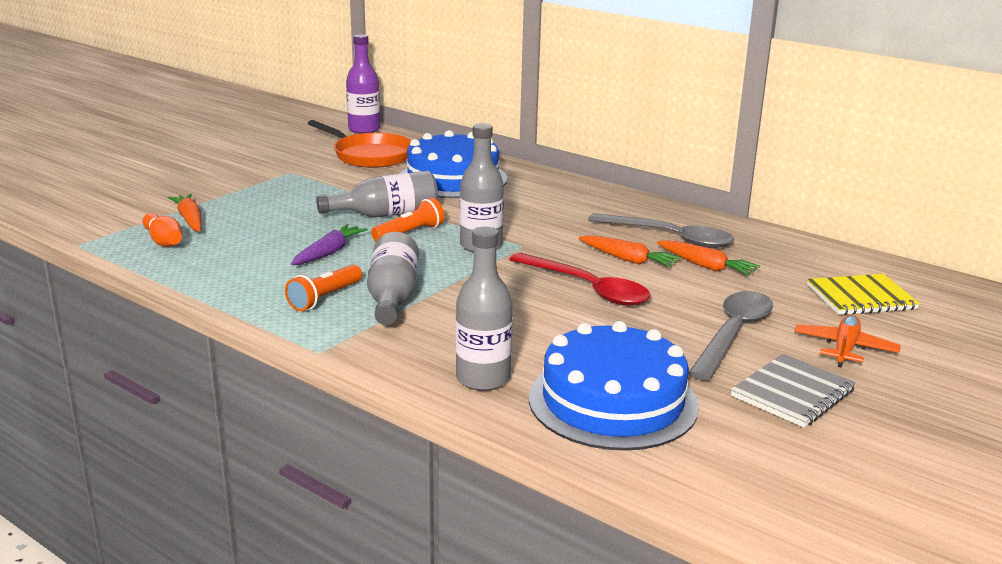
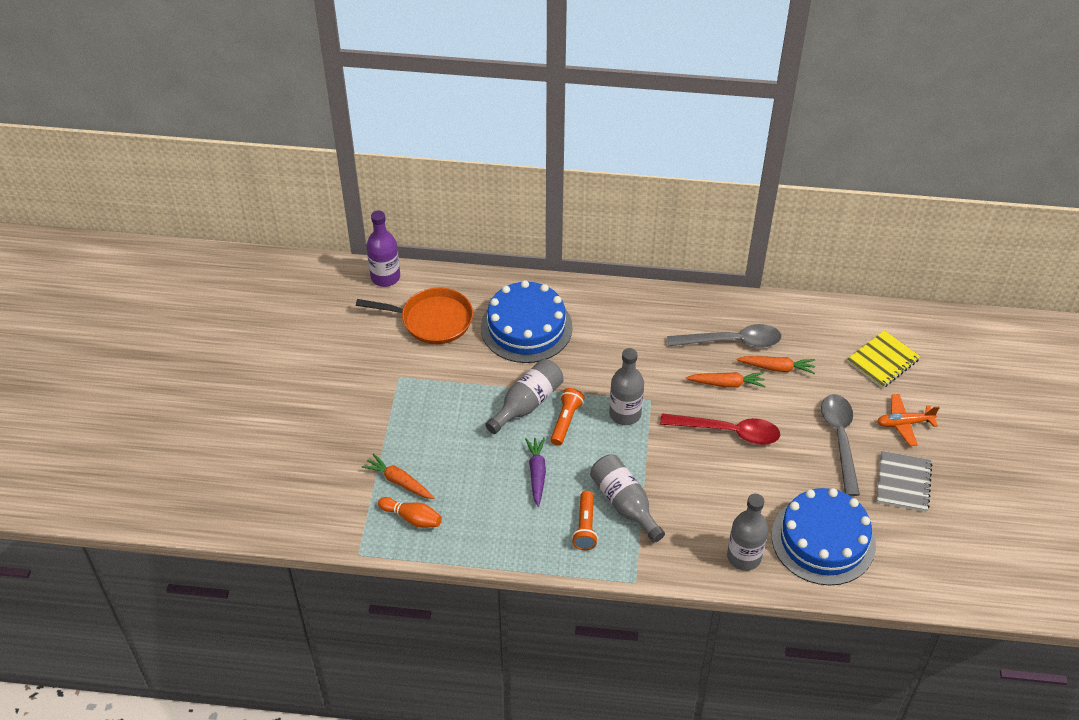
camera: 30 degrees left, 25 degrees up
(844, 348) = (904, 423): orange plane -> orange plane turned 90 degrees counterclockwise

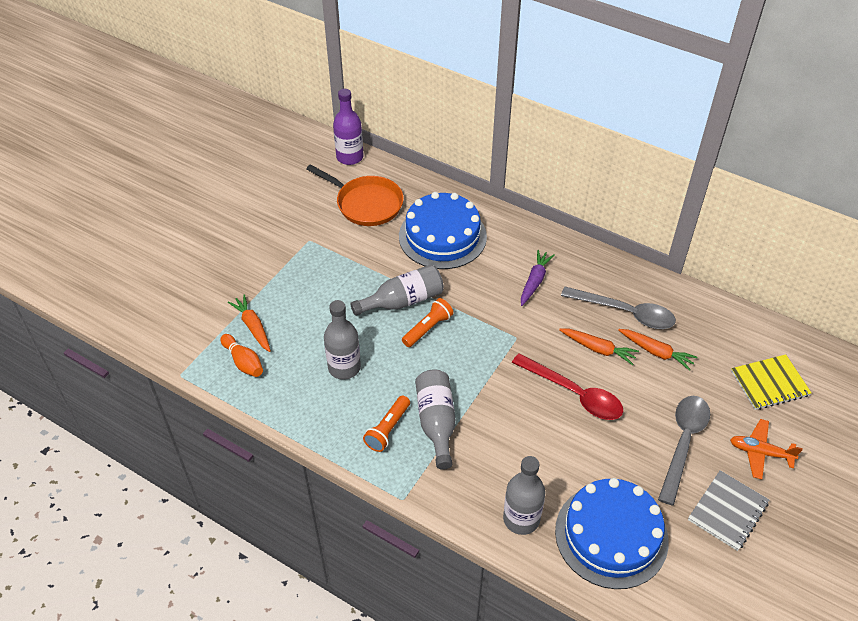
camera: 25 degrees right, 0 degrees up
(537, 473) = (374, 364): purple carrot -> purple carrot (534, 281)
(625, 414) = (485, 341): grey bottle -> grey bottle (344, 367)

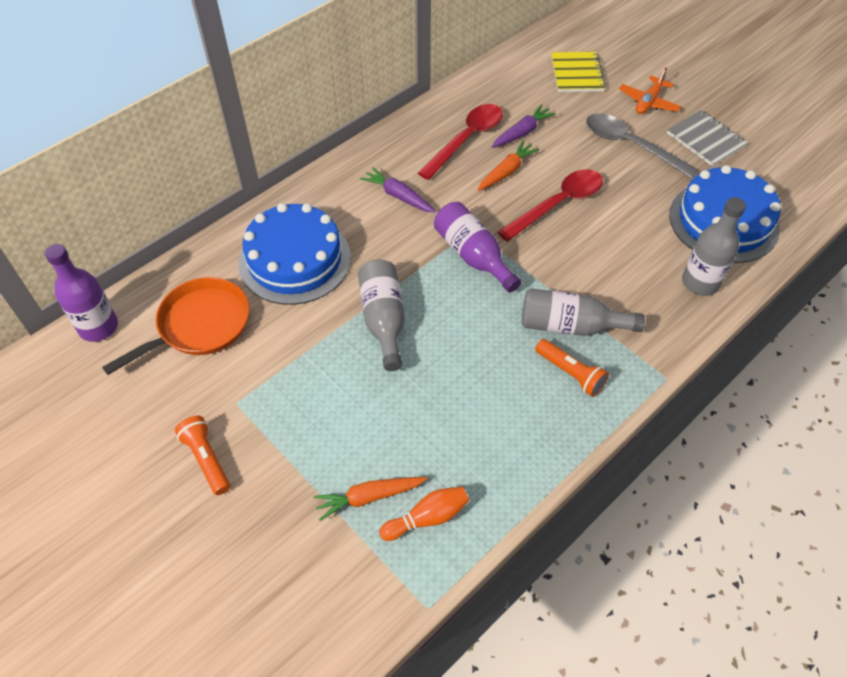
camera: 75 degrees left, 5 degrees up
(344, 367) = (469, 401): grey bottle -> none
(428, 328) = (434, 305): orange flashlight -> orange flashlight (206, 459)
(488, 343) = (473, 256): none -> purple bottle
(625, 313) = (466, 140): grey spoon -> red spoon
(656, 352) = (522, 132): orange carrot -> purple carrot

